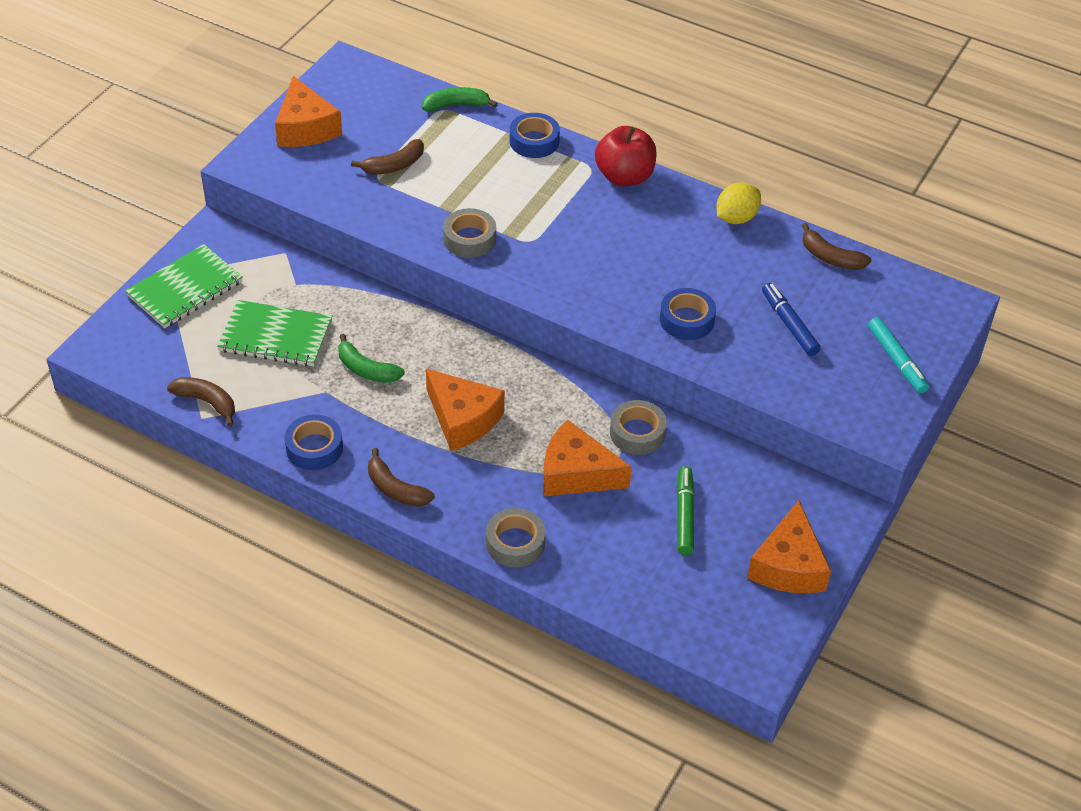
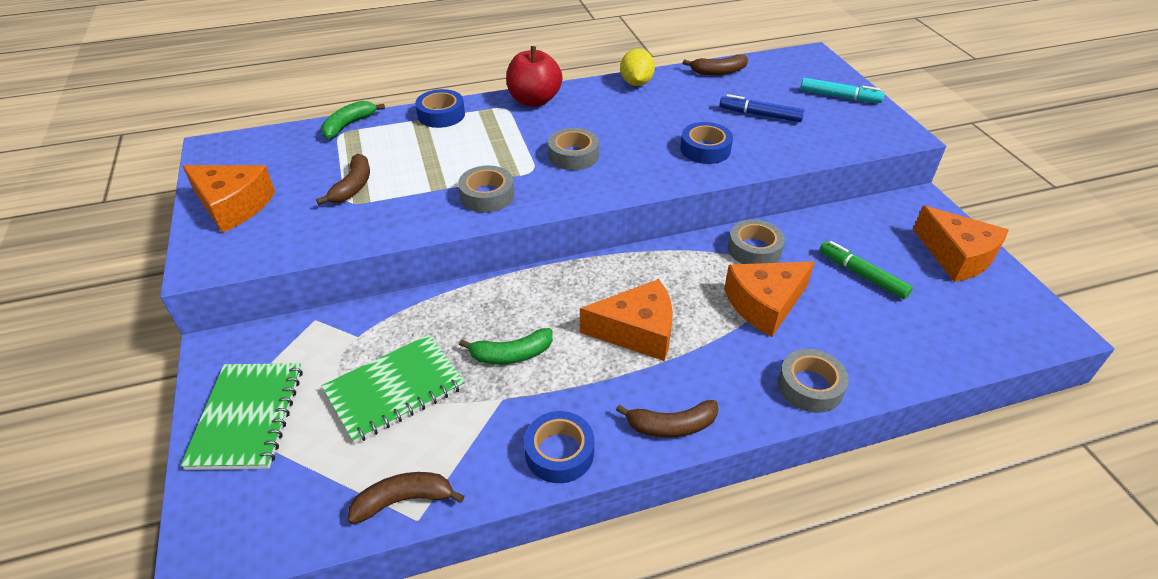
camera: 45 degrees left, 5 degrees down
(577, 250) = (573, 155): none -> grey tape

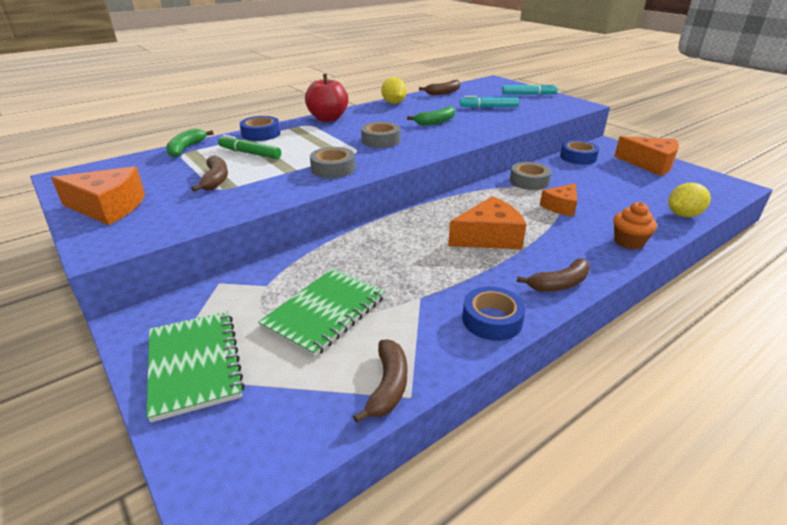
camera: 20 degrees left, 10 degrees down
(404, 500) = (388, 386): brown banana -> brown banana turned 135 degrees clockwise
(511, 354) = (406, 269): green banana -> green banana (435, 122)
(705, 149) = (469, 126): blue tape -> blue tape (578, 157)
(760, 115) = (488, 107): blue marker -> turquoise marker
(764, 304) = (561, 206): orange cheese -> orange cheese, size x0.65
(810, 386) = (628, 242): grey tape -> orange cupcake
(862, 275) = (606, 182): green marker -> green marker (250, 153)
(926, 361) = (683, 215): none -> yellow lemon

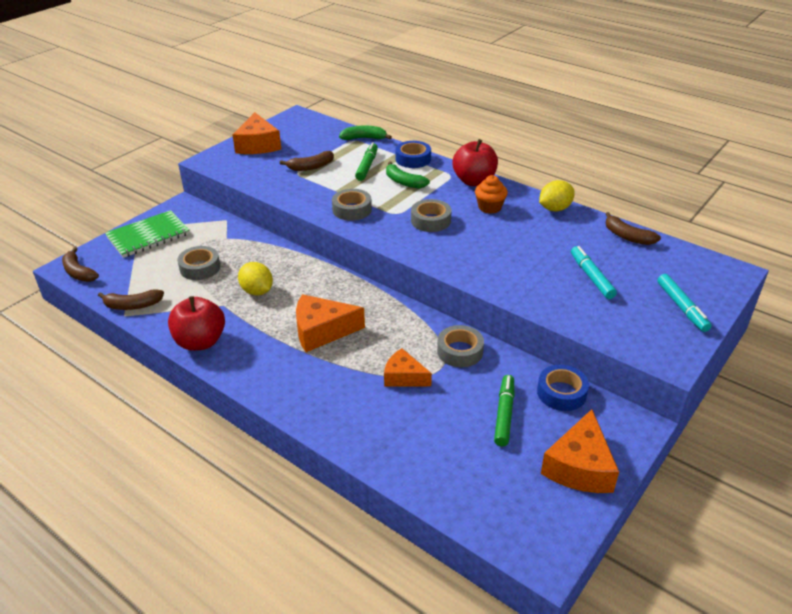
camera: 75 degrees right, 5 degrees up
(325, 312) = (200, 268): green notebook -> grey tape
(435, 122) = (507, 245): green banana -> green banana (404, 182)
(489, 237) = (322, 331): orange cheese -> orange cheese turned 120 degrees clockwise
(492, 320) = (200, 342): blue tape -> red apple
(559, 284) = (254, 376): brown banana -> brown banana (78, 272)
(603, 177) = (504, 414): none -> green marker
(628, 242) = (340, 426): orange cupcake -> orange cupcake (489, 207)
(683, 215) = (422, 481): yellow lemon -> yellow lemon (257, 291)

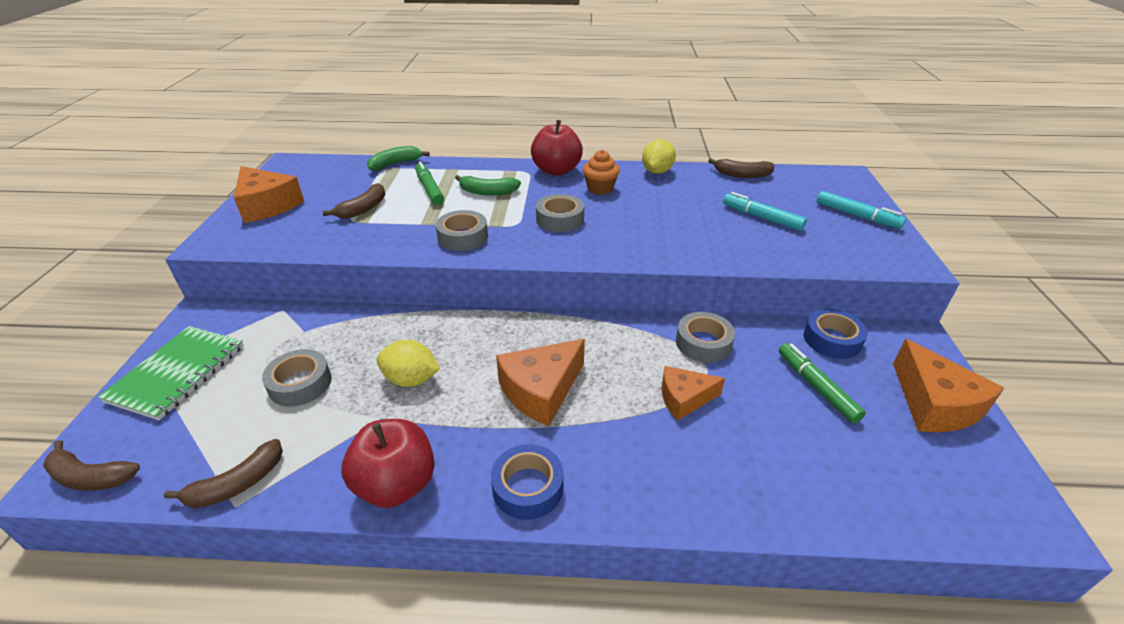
camera: 35 degrees left, 0 degrees up
(413, 159) = (472, 168): blue tape -> blue tape (528, 487)

